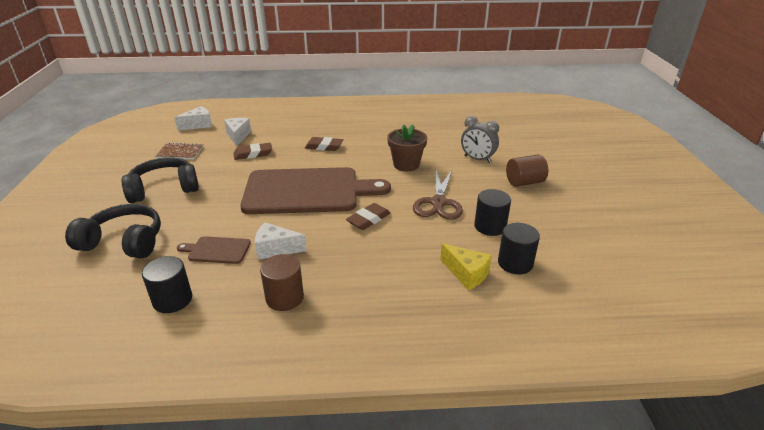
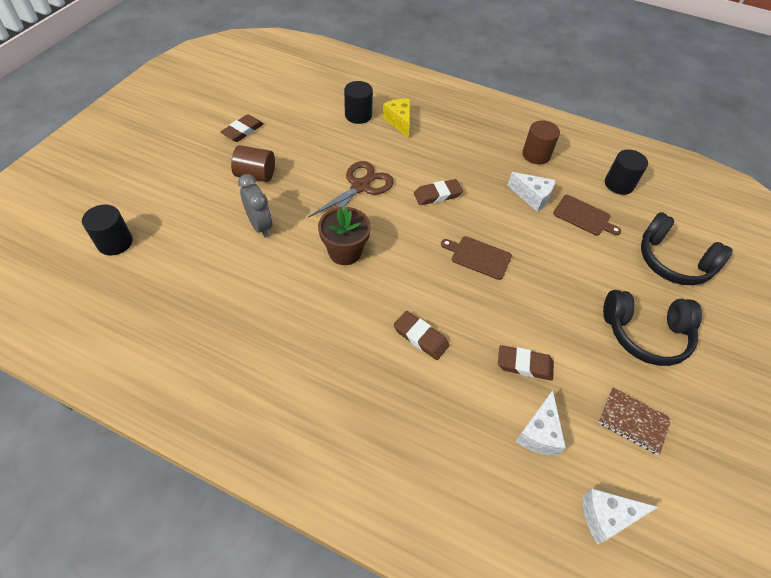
camera: 155 degrees left, 20 degrees up
(307, 191) = (478, 257): brown cutting board -> brown cutting board, size x0.42
(490, 226) = (342, 147): black cylinder -> black cylinder (115, 242)
(586, 206) = (243, 131): none -> brown eraser

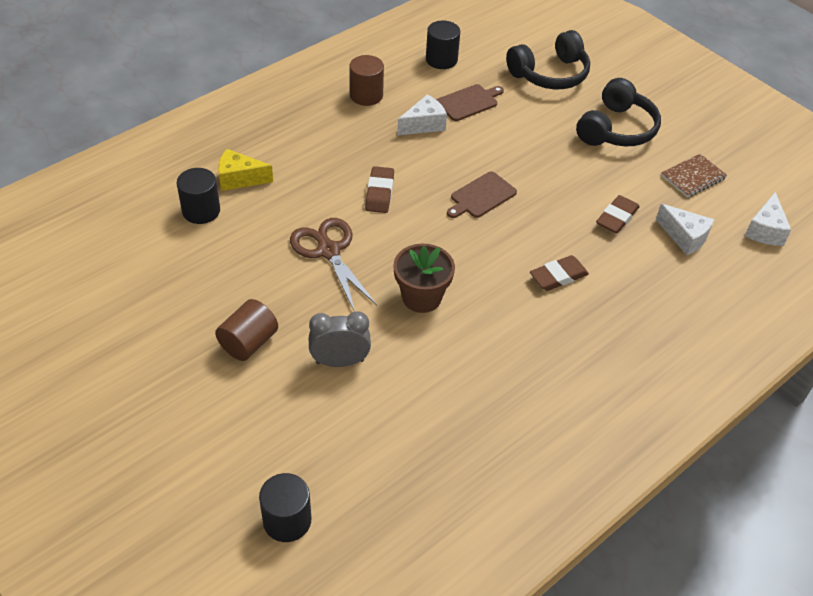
camera: 65 degrees left, 5 degrees down
(243, 131) = (152, 333): brown eraser -> none

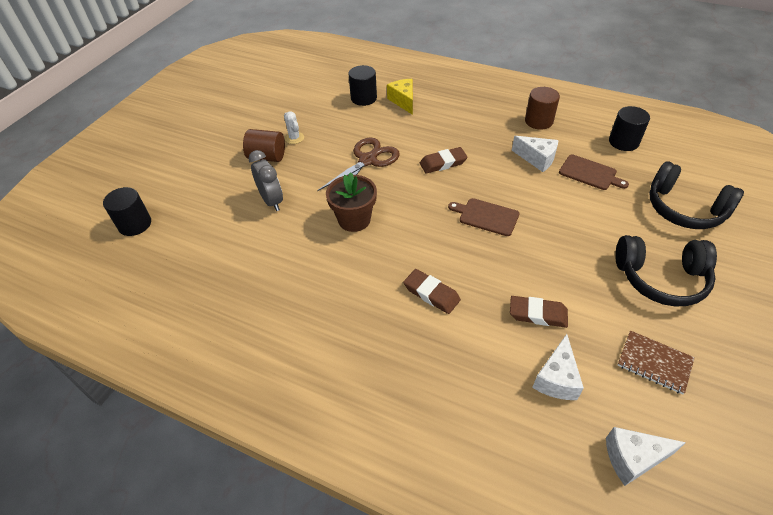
camera: 70 degrees right, 0 degrees up
(230, 304) = (294, 138): none -> white cactus

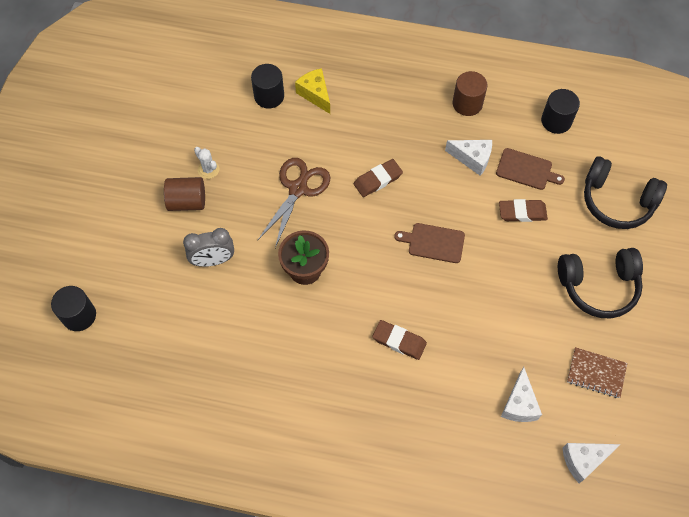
camera: 15 degrees left, 15 degrees up
(272, 201) = (213, 260): grey clock -> grey clock turned 120 degrees clockwise
(538, 314) = (496, 344): brown eraser -> brown eraser (522, 212)

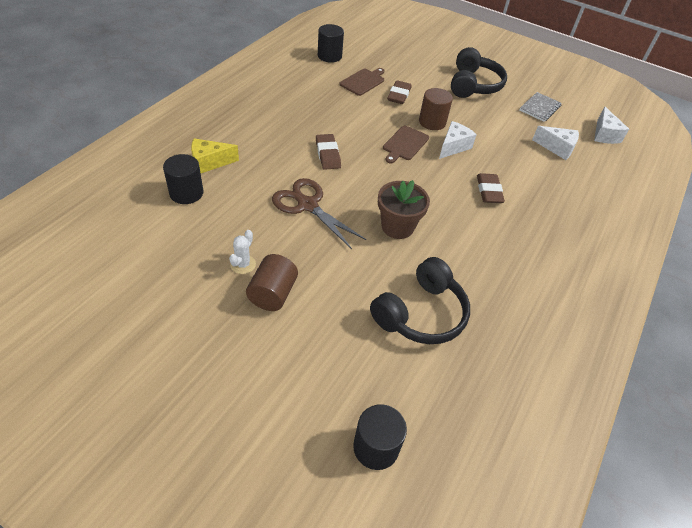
camera: 75 degrees left, 15 degrees down
(208, 169) = (243, 264): white cactus -> white cactus turned 45 degrees counterclockwise
(213, 260) = (357, 292): grey clock -> none
(399, 341) = (489, 191): brown eraser -> brown eraser turned 45 degrees counterclockwise
(467, 103) = (285, 87): brown cylinder -> brown cylinder (432, 122)
(472, 159) = (338, 101): white cheese -> white cheese (453, 147)
(596, 373) = (539, 108): brown notebook -> grey notebook
(616, 201) = (410, 56): black headphones -> black headphones (421, 314)

